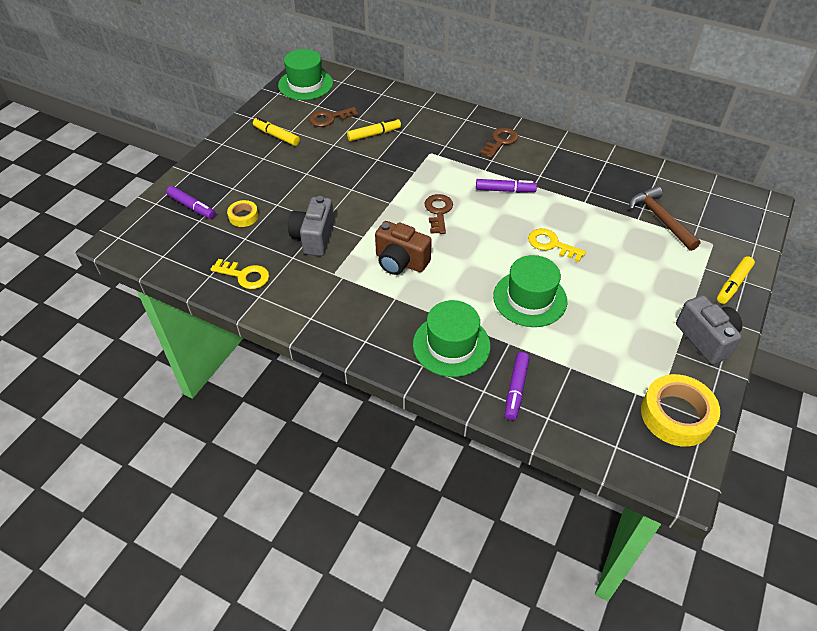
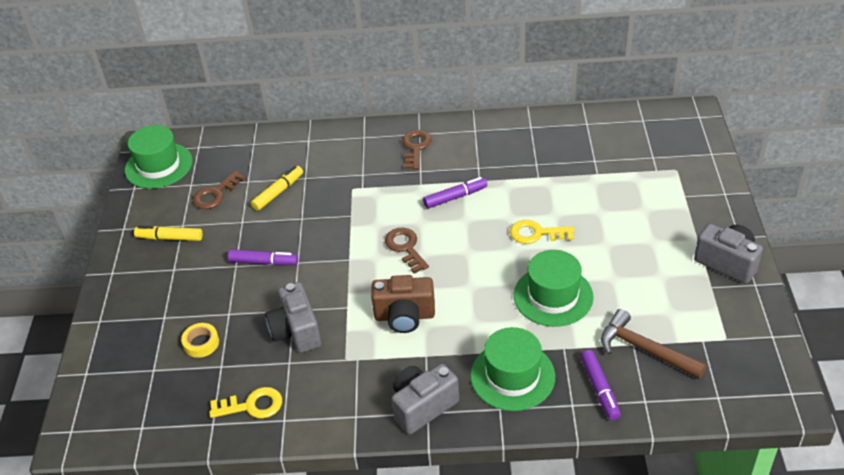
camera: 25 degrees left, 5 degrees down
(192, 207) = (133, 358): purple marker -> purple marker (264, 262)
(365, 335) = (423, 406): none -> grey camera
(660, 219) = (616, 165): brown hammer -> brown hammer (644, 349)
(676, 415) = (747, 344): yellow tape -> none
(733, 284) = (717, 201): yellow marker -> none

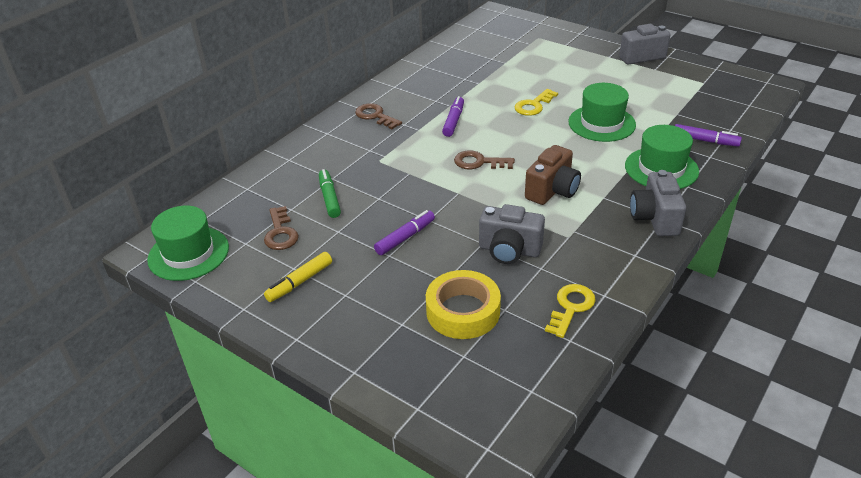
camera: 55 degrees left, 5 degrees down
(201, 343) = (463, 311): yellow tape -> yellow tape, size x1.89
(278, 192) = (329, 198): yellow marker -> green marker
(644, 349) = (685, 111): brown hammer -> none

